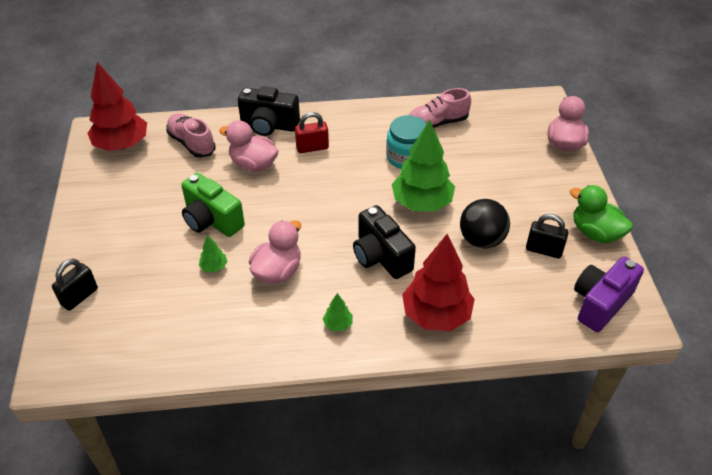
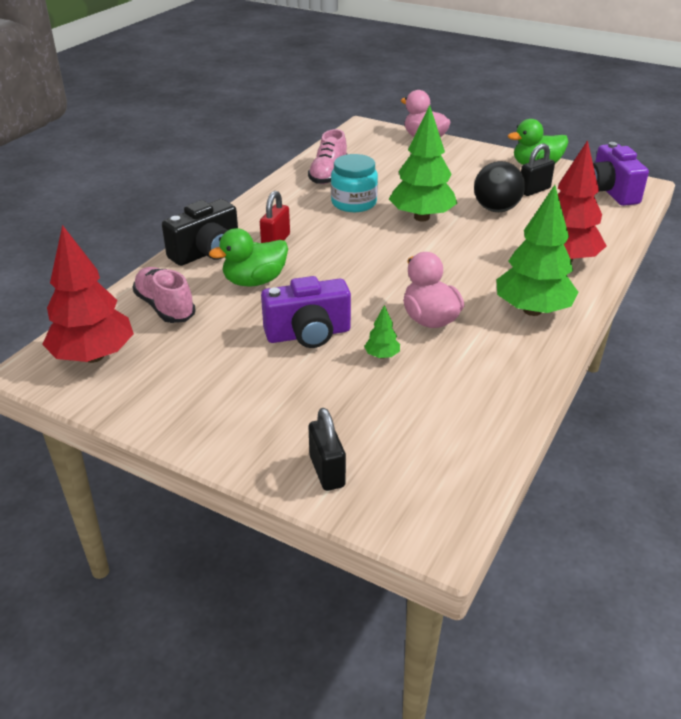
camera: 55 degrees left, 10 degrees down
(192, 143) = (165, 307): pink shoe -> pink shoe turned 60 degrees clockwise
(211, 220) = (308, 334): green camera -> purple camera
(253, 164) = (254, 281): pink duck -> green duck
(338, 324) = (532, 310): green tree -> green tree, size x2.39
(381, 256) = (467, 259): black camera -> none

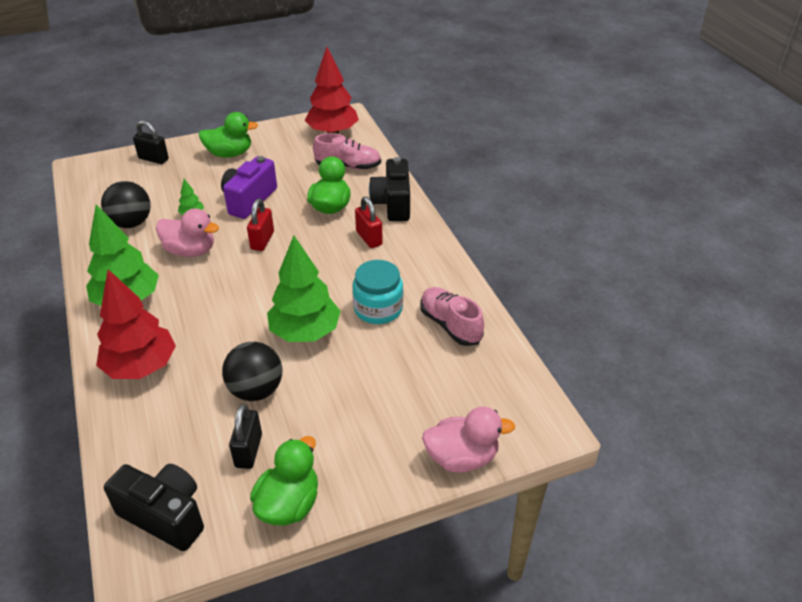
camera: 130 degrees right, 5 degrees up
(235, 409) = (230, 154): none -> green duck
(356, 290) = (262, 240): none -> red padlock
(455, 387) = (131, 223): none -> black ball
(610, 192) = (165, 516): purple camera -> black camera

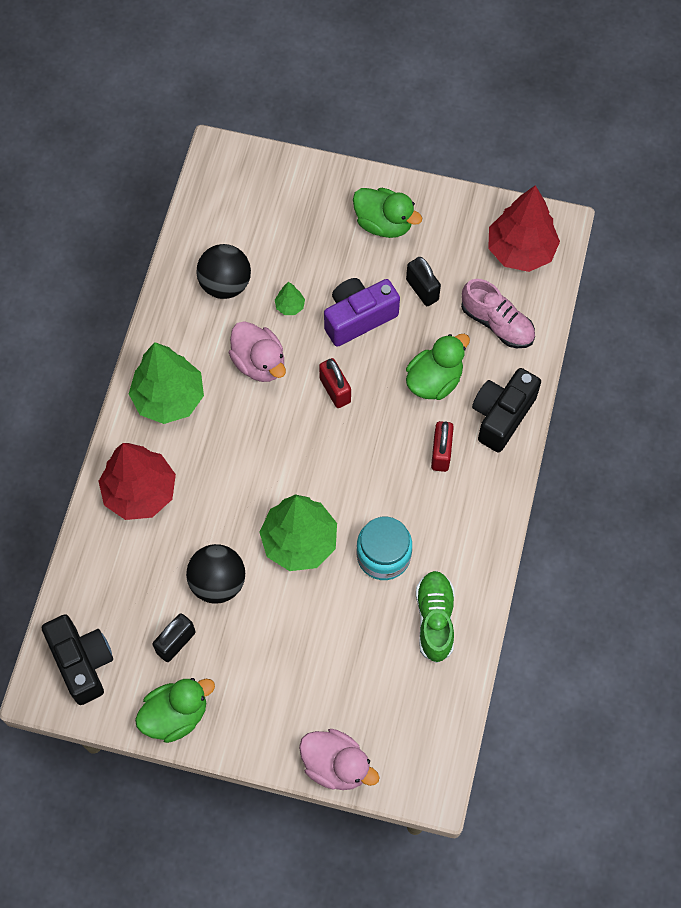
camera: 35 degrees right, 25 degrees up
(153, 159) = (299, 185): black padlock -> black padlock (422, 290)
(262, 240) = (335, 390): red padlock -> red padlock turned 75 degrees counterclockwise
(450, 325) = (434, 619): pink shoe -> green shoe

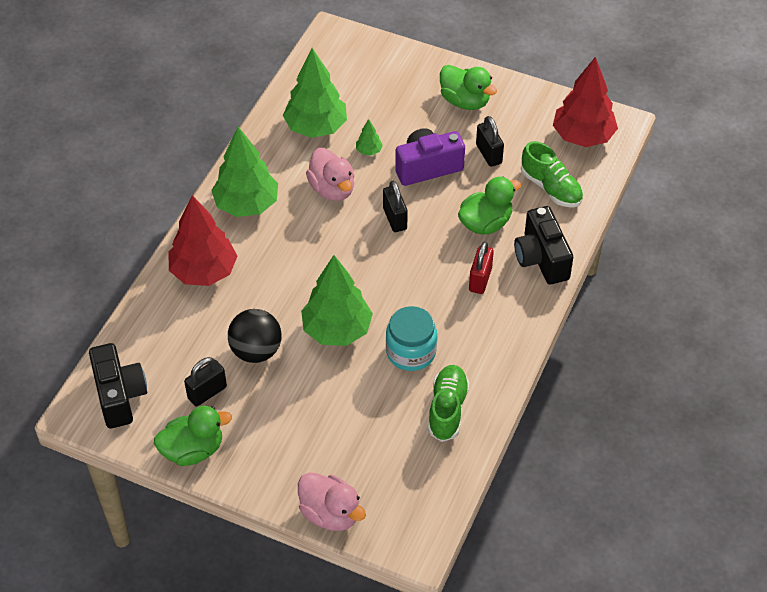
camera: 10 degrees right, 15 degrees down
(225, 284) = (316, 127): black ball -> green tree
(335, 390) = (395, 219): red padlock -> black padlock
(497, 323) = (551, 188): pink shoe -> green shoe
(502, 416) = (541, 258): black camera -> black camera turned 60 degrees counterclockwise

